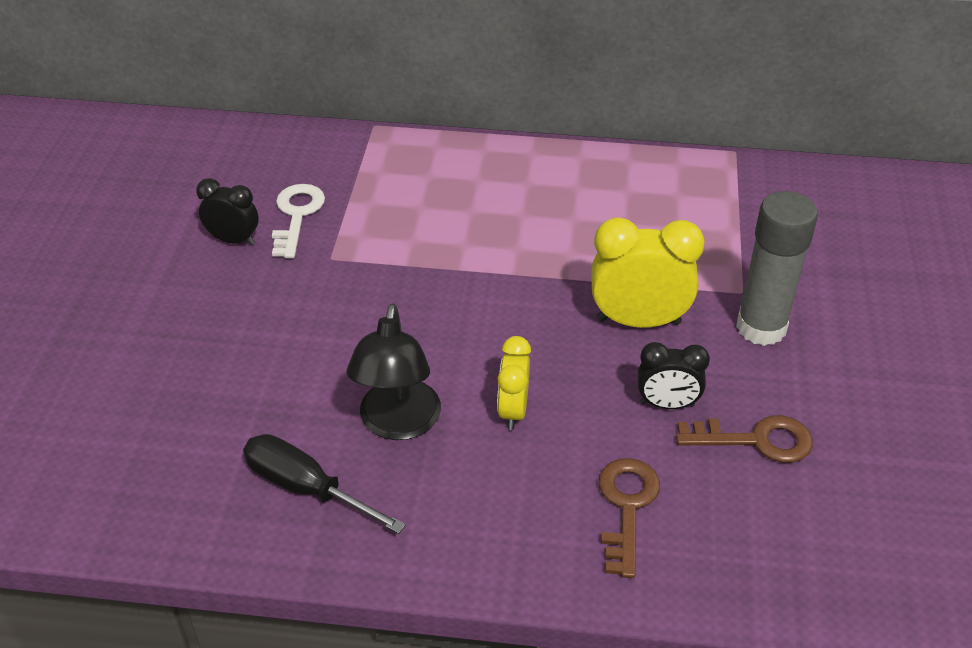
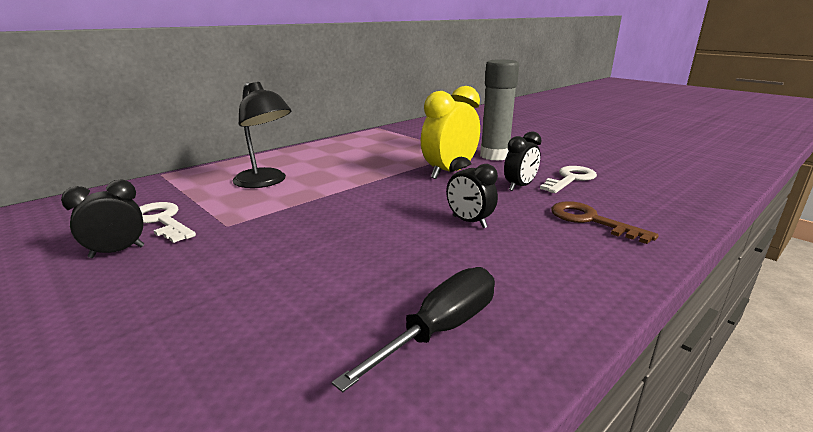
camera: 50 degrees left, 20 degrees down
(307, 488) = (440, 330): black screwdriver -> black screwdriver turned 150 degrees clockwise
(398, 424) = (425, 261): black lamp -> black lamp (265, 182)
(513, 411) = (469, 222): yellow clock -> black clock
(756, 440) = (570, 179): brown key -> white key

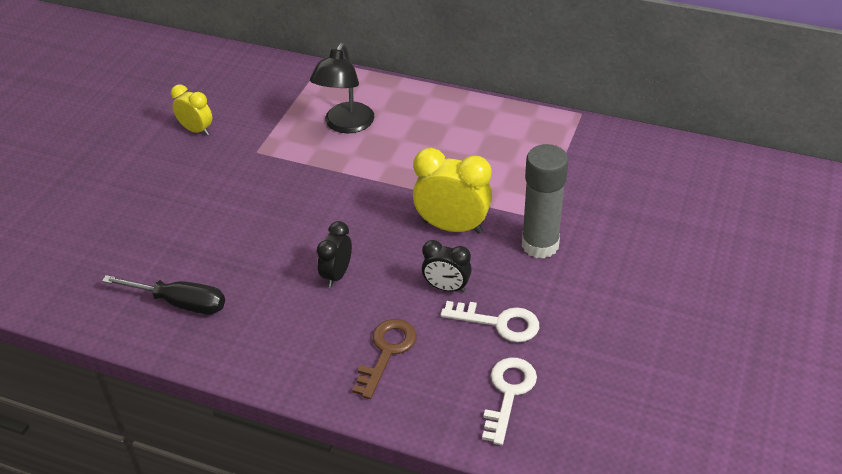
camera: 65 degrees right, 20 degrees up
(117, 252) = (196, 130): black clock -> yellow clock
(161, 221) = (245, 119): white key -> white key (508, 393)

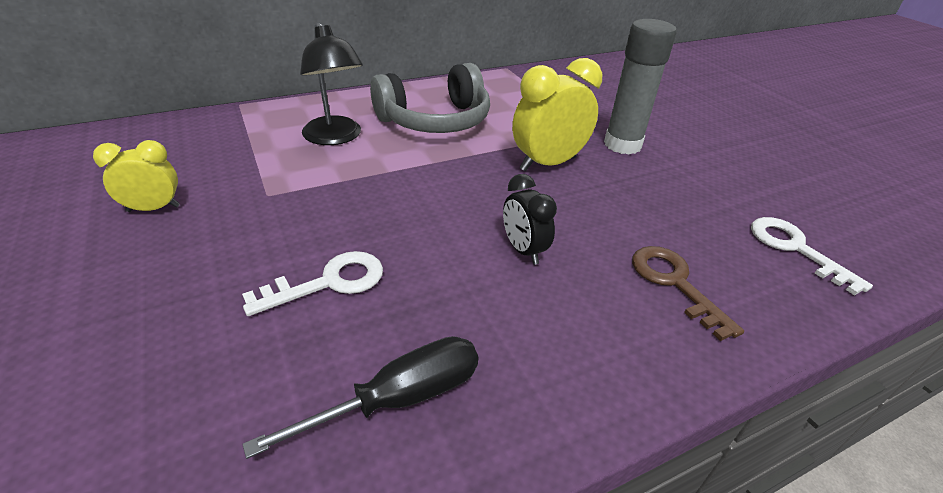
camera: 50 degrees left, 5 degrees down
(432, 144) = (435, 120): none -> grey headphones
(446, 287) = (621, 205): black clock -> none
(499, 323) = (696, 206): white key -> white key (329, 282)

